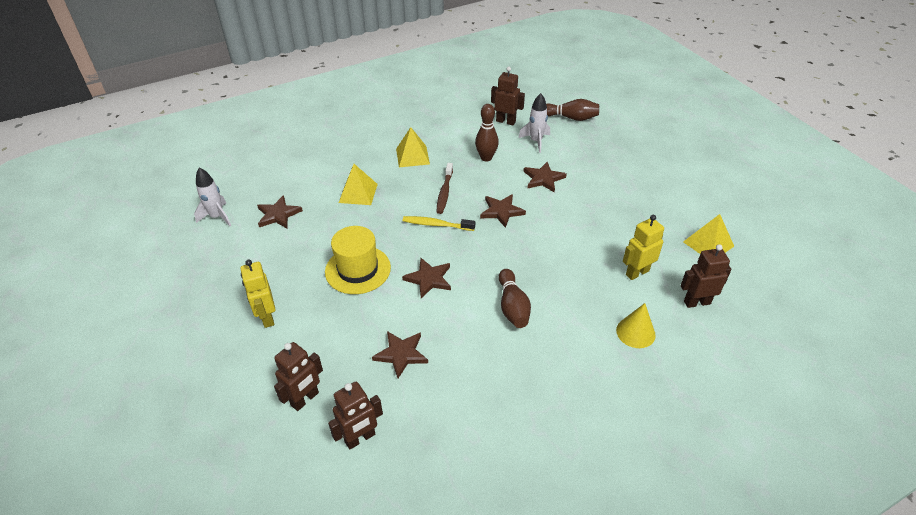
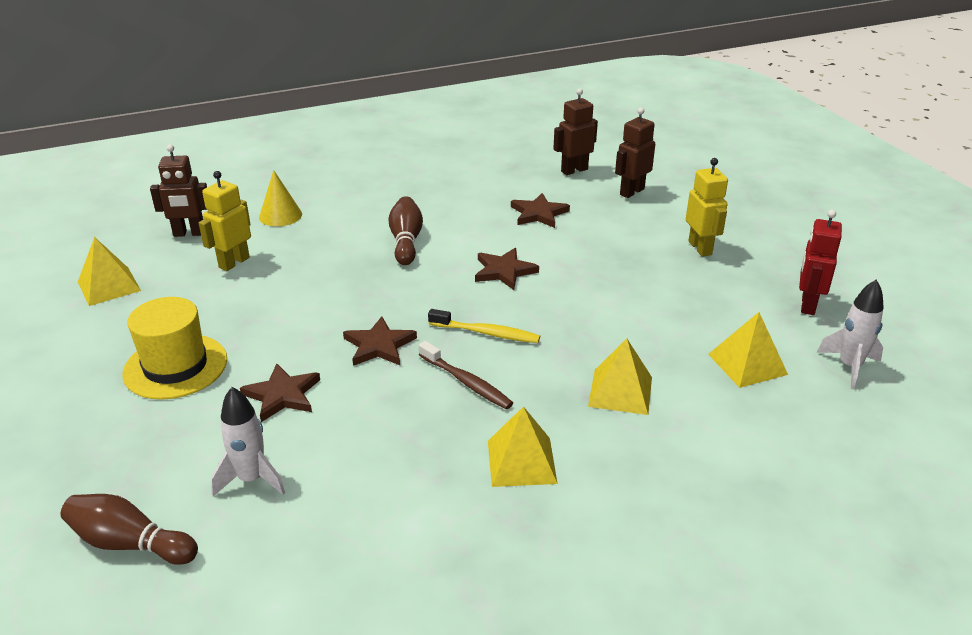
camera: 175 degrees left, 10 degrees down
(213, 263) = (807, 305): none -> red robot
(278, 214) = (747, 364): brown star -> yellow pyramid
(358, 269) = (599, 286): yellow hat -> yellow hat (175, 366)
(444, 192) = (466, 382): brown toothbrush -> brown toothbrush turned 120 degrees clockwise
(486, 158) = (371, 446): brown bowling pin -> none
(506, 121) = (291, 544): brown robot -> none
(637, 272) = (234, 262): yellow robot -> yellow robot turned 150 degrees clockwise

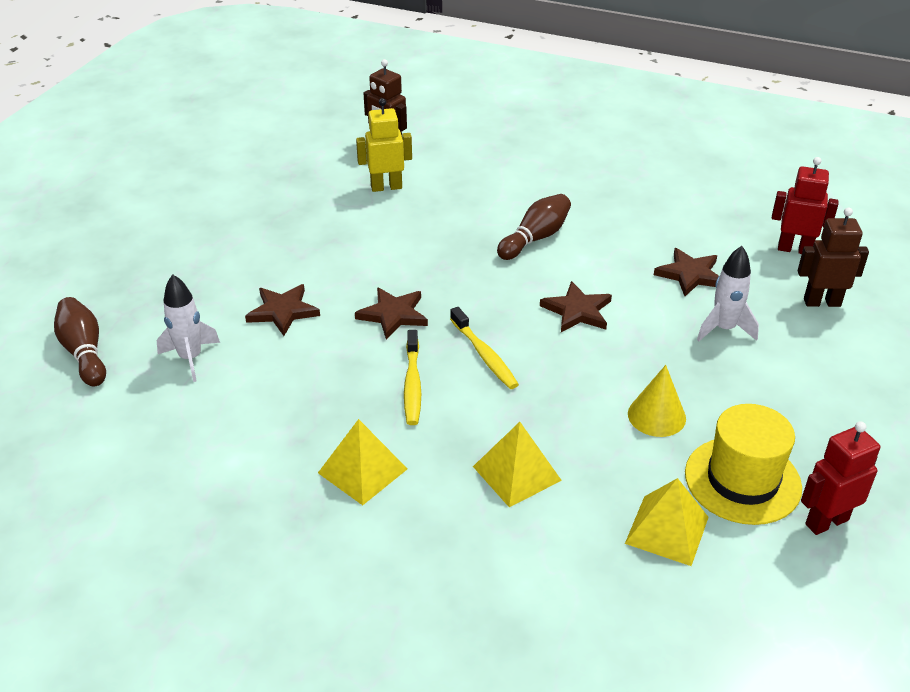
camera: 45 degrees right, 5 degrees up
(109, 286) = (287, 162): yellow pyramid -> none
(175, 366) = (250, 248): yellow hat -> yellow hat (742, 480)
(280, 215) = (470, 163): yellow cone -> yellow cone (656, 416)
(466, 382) = (412, 384): brown toothbrush -> yellow toothbrush
(574, 170) = (794, 249): brown robot -> red robot
(700, 248) = (803, 398): yellow robot -> none
(849, 366) = (768, 604): white rocket -> white rocket (723, 329)

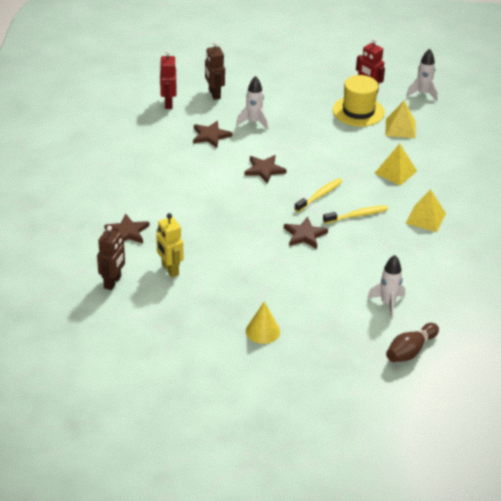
camera: 110 degrees left, 0 degrees up
(283, 311) = (326, 279): brown star -> brown star (127, 232)
(535, 238) = (201, 195): brown bowling pin -> none
(656, 416) = (332, 137): yellow cone -> yellow cone (262, 331)
(807, 621) = (423, 94): none -> white rocket

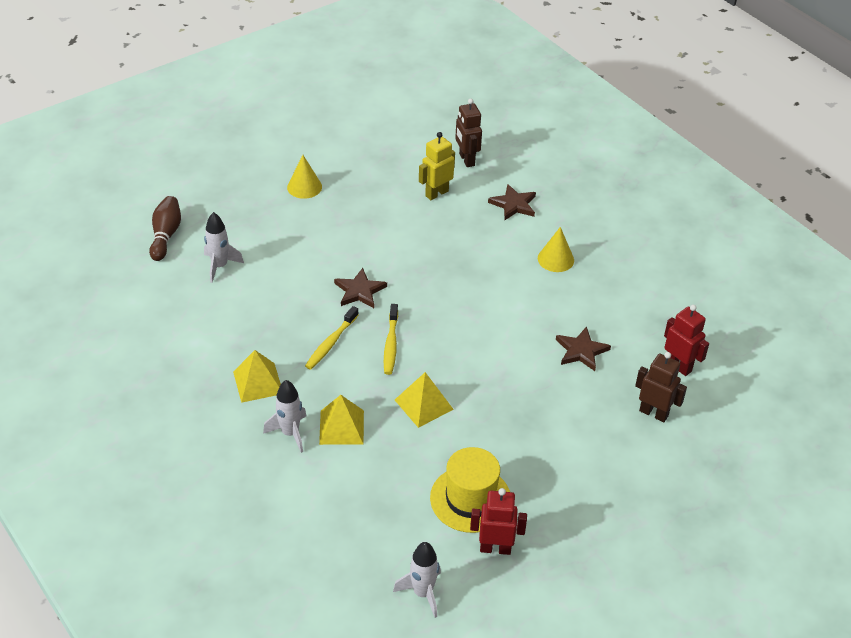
camera: 140 degrees right, 5 degrees up
(152, 186) = (555, 259): none -> yellow cone
(170, 270) = (436, 193): yellow robot -> yellow robot turned 60 degrees counterclockwise
(253, 122) = (563, 399): white rocket -> white rocket (290, 433)
(264, 170) = (478, 341): brown star -> none
(400, 128) = (395, 503): yellow pyramid -> yellow pyramid (423, 404)

